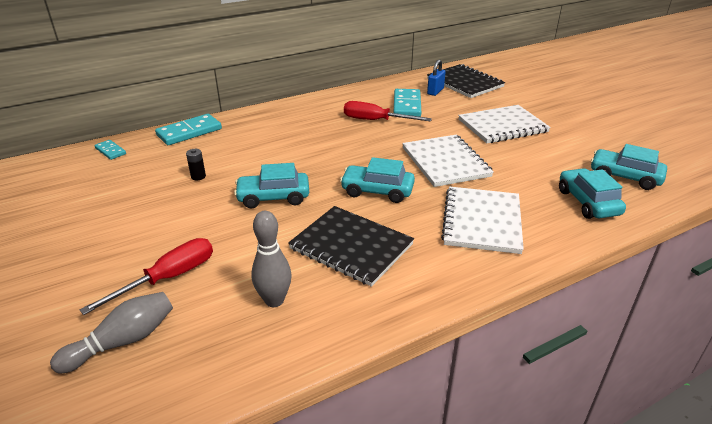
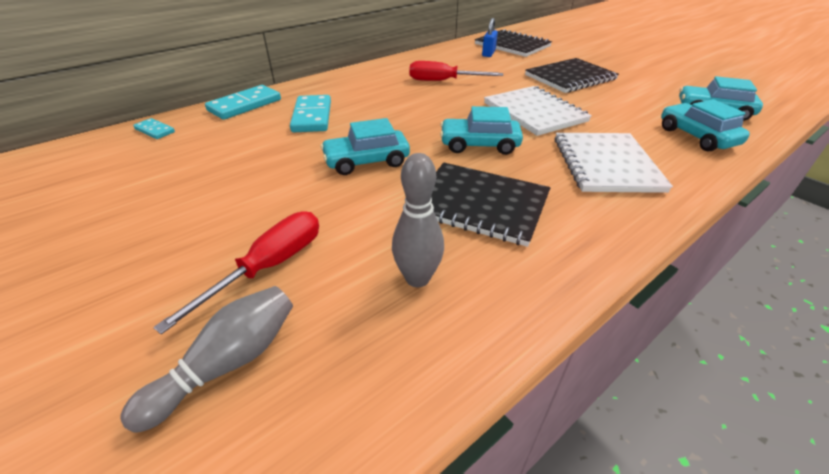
camera: 10 degrees left, 5 degrees up
(198, 176) = (270, 148): black battery -> none
(407, 105) = (467, 66): turquoise domino -> turquoise domino (312, 116)
(502, 126) = (570, 77): white notebook -> black notebook

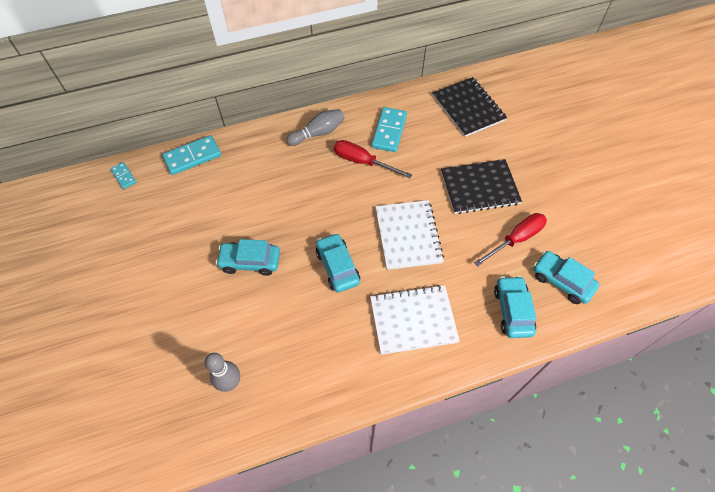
camera: 20 degrees right, 20 degrees up
(228, 364) = (122, 405): grey bowling pin -> grey bowling pin (318, 133)
(269, 267) = (158, 345): red screwdriver -> red screwdriver (516, 239)
(312, 116) = (235, 189): turquoise domino -> turquoise domino (389, 131)
(479, 145) = (337, 267): turquoise car -> turquoise car turned 45 degrees clockwise
(480, 204) = (299, 333): black notebook -> none
(488, 53) = (434, 120): blue padlock -> none
(606, 164) = (413, 320): white notebook -> white notebook turned 60 degrees clockwise

